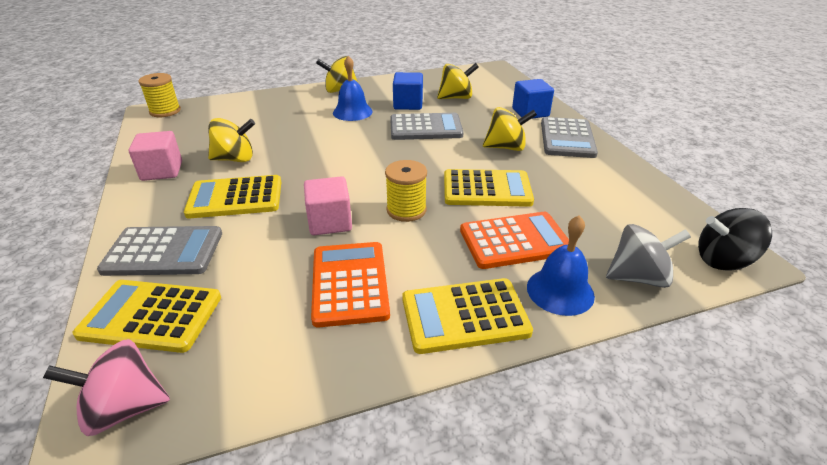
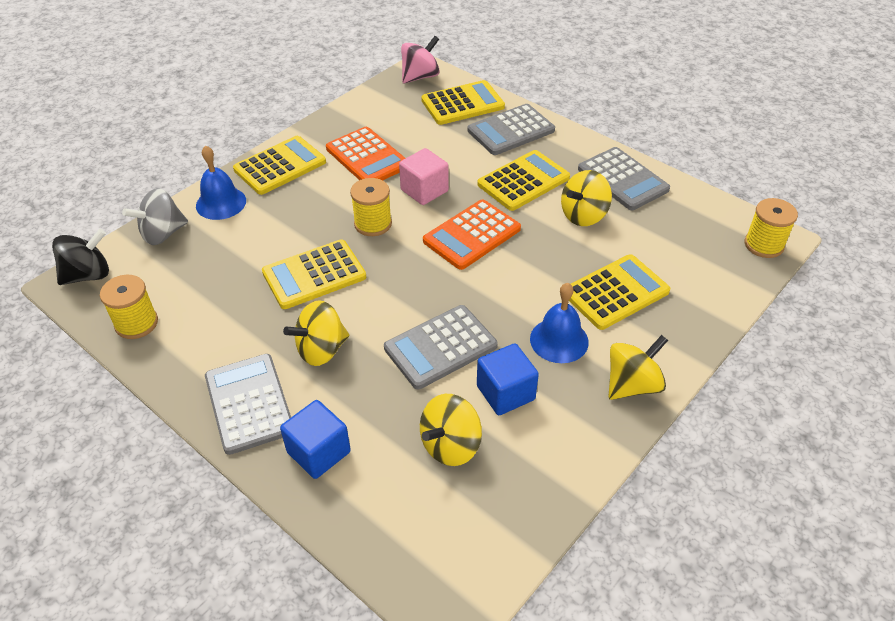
camera: 150 degrees right, 10 degrees up
(162, 171) = (623, 179): pink cube -> grey calculator
(288, 119) = (615, 292): none -> yellow calculator
(515, 241) = (266, 229): orange calculator -> orange calculator (472, 235)
(658, 203) = (136, 323): none -> yellow spool

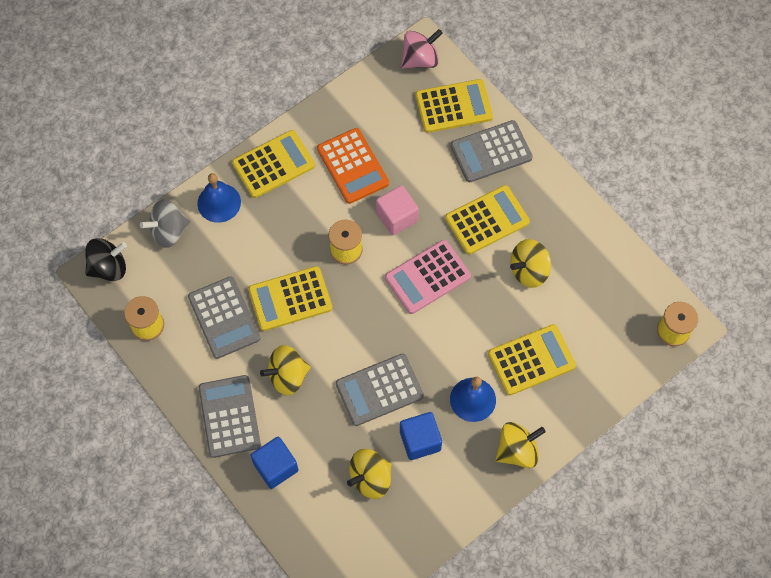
camera: 10 degrees right, 20 degrees up
(472, 235) = (427, 277): orange calculator -> pink calculator
(623, 179) = (576, 233): grey calculator -> grey calculator (224, 318)

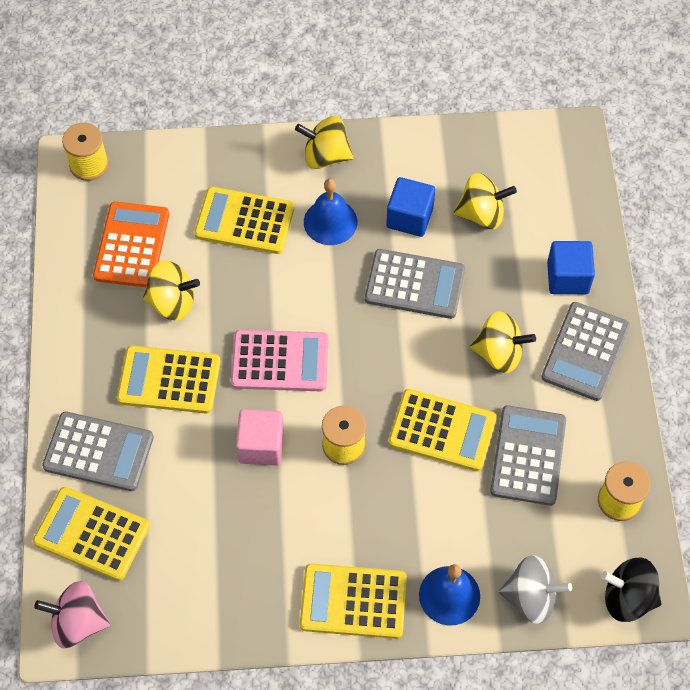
camera: 145 degrees left, 5 degrees down
(353, 166) = (263, 538): orange calculator -> orange calculator (131, 245)

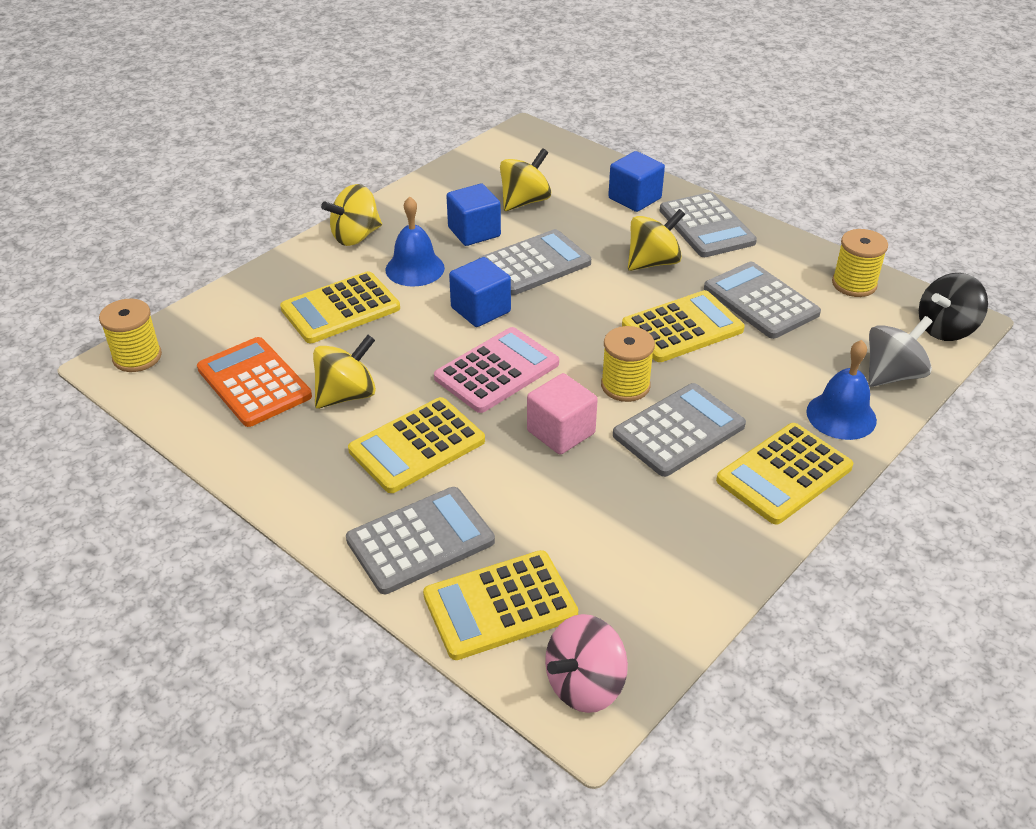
camera: 45 degrees left, 20 degrees down
(330, 298) = (480, 310): none -> blue cube
(332, 510) = (678, 430): none -> grey calculator

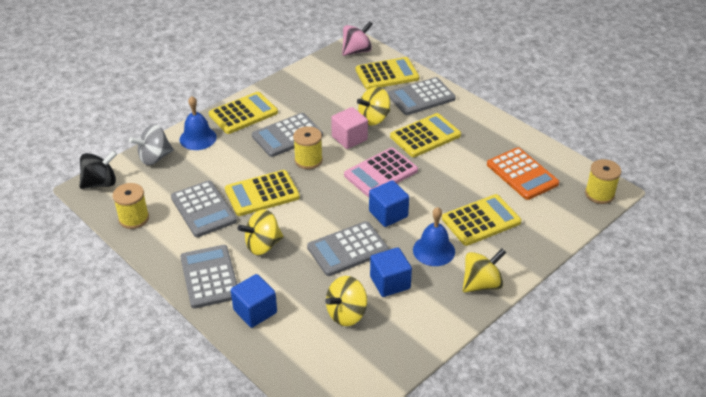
camera: 175 degrees left, 0 degrees up
(347, 395) = (466, 164): yellow spinning top -> yellow spinning top (374, 119)

